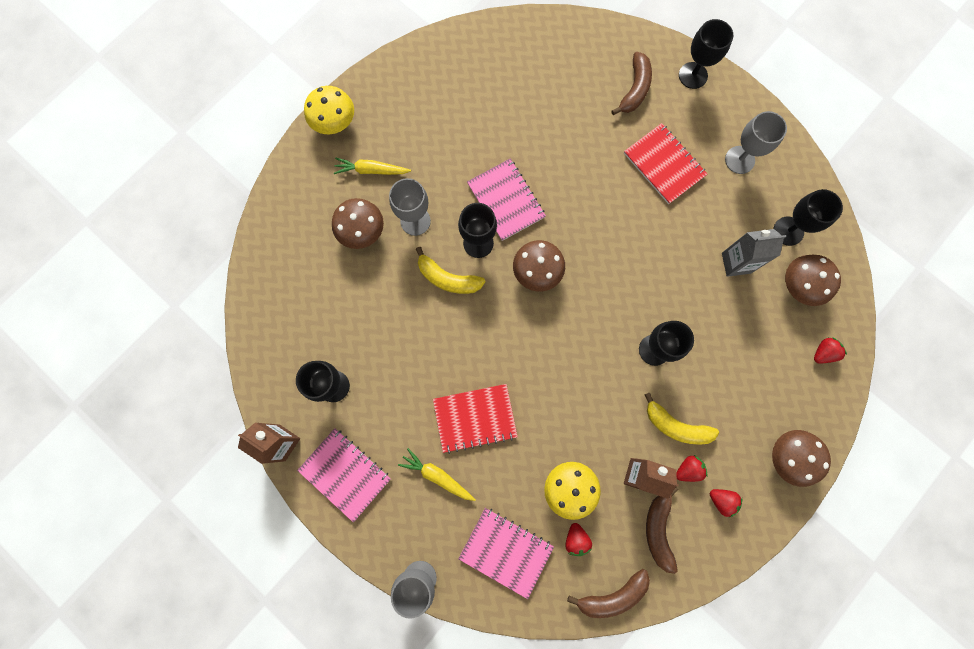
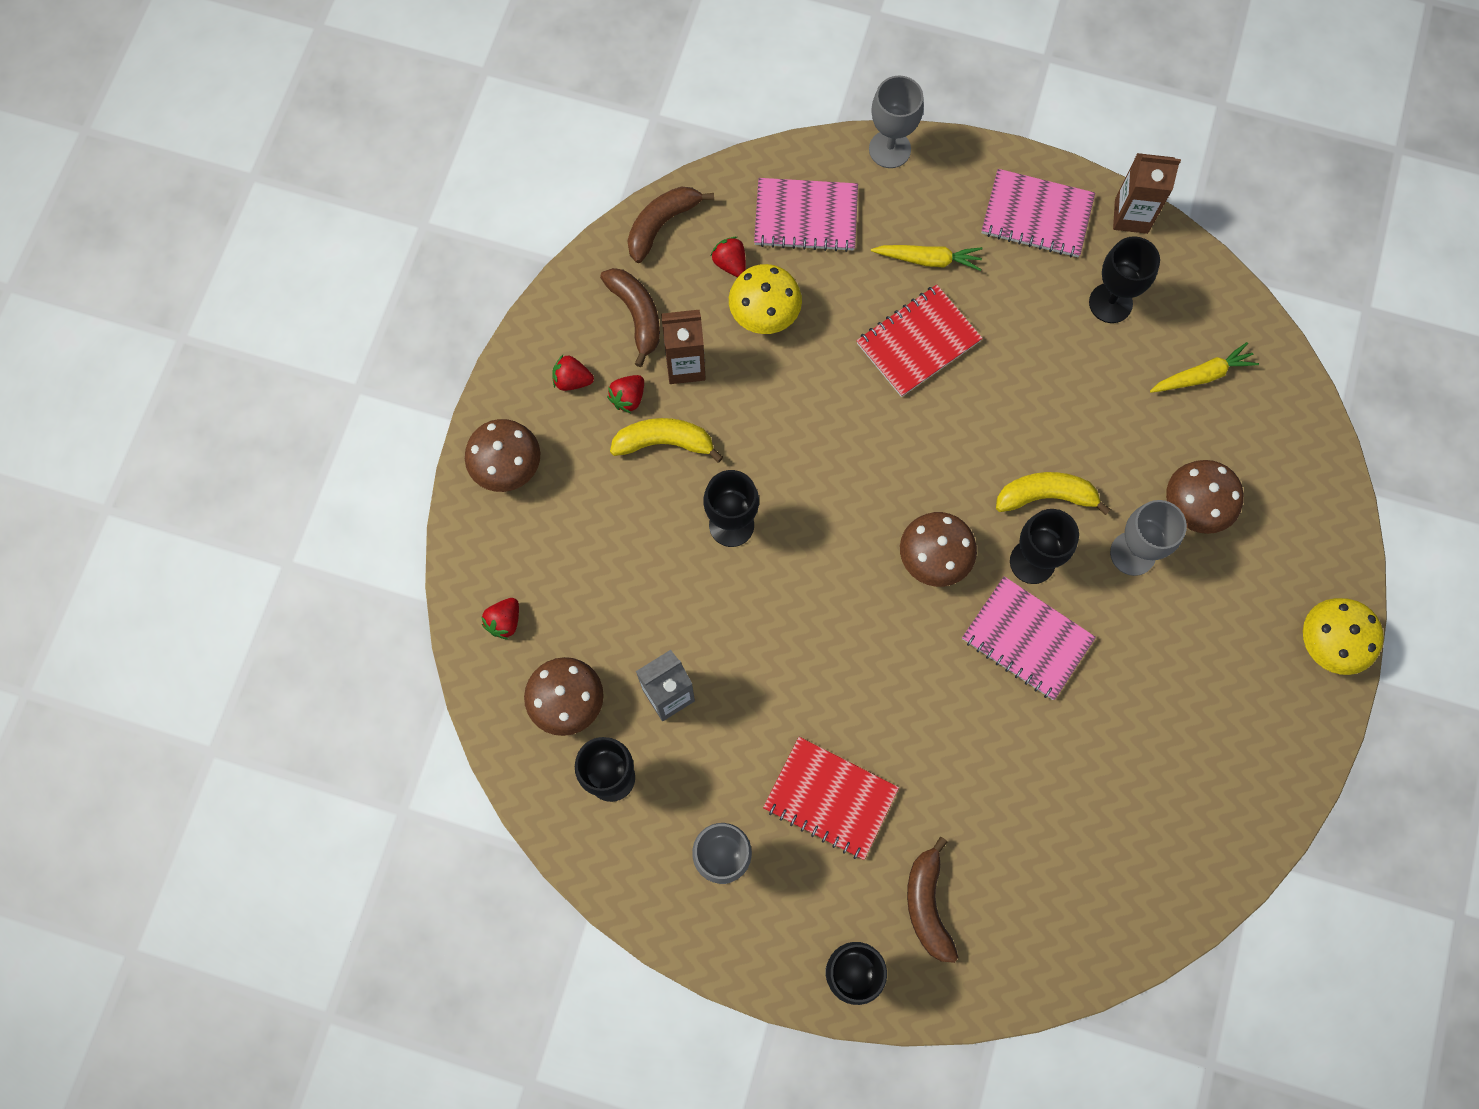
camera: 155 degrees right, 5 degrees down
(372, 170) = (1233, 597): yellow carrot -> yellow carrot (1201, 375)

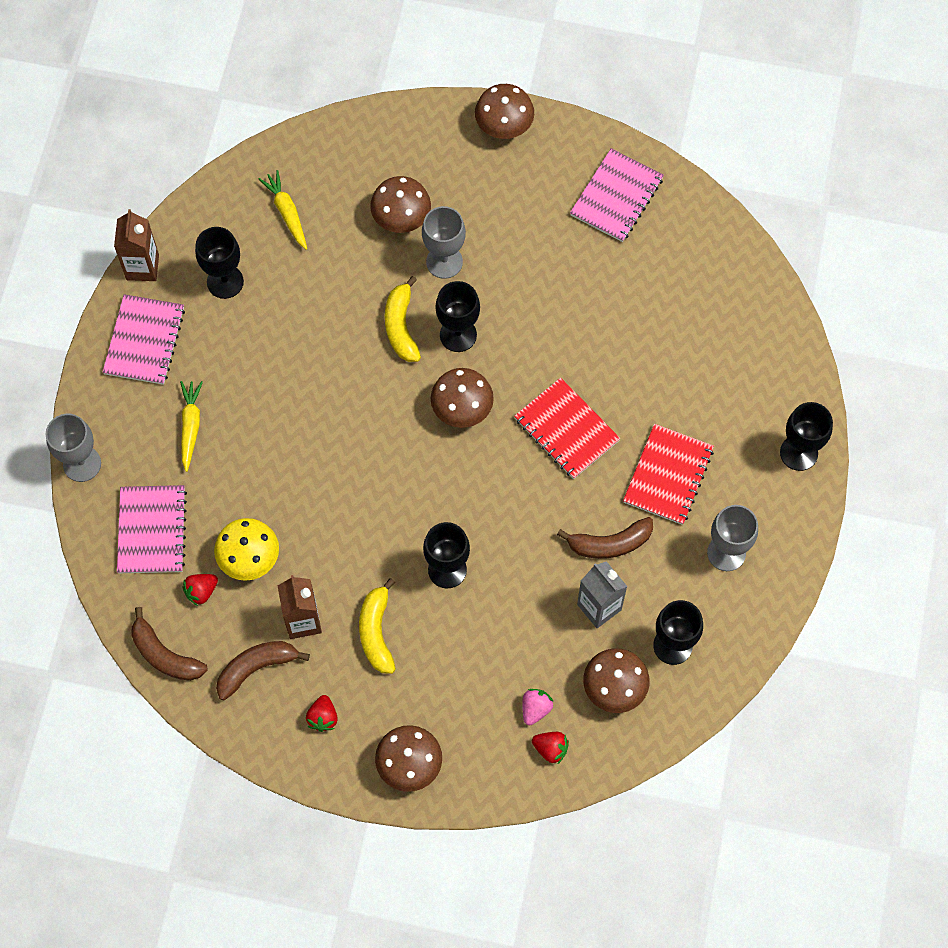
camera: 95 degrees left, 5 degrees down
(553, 609) = (535, 709): none -> pink strawberry
(628, 398) = (337, 667): red strawberry -> none
(918, 342) = (269, 430): red notebook -> red notebook (566, 429)
(927, 905) = (740, 400): brown banana -> brown banana (610, 544)
(1027, 639) = (522, 337): pink notebook -> pink notebook (616, 197)
(1328, 643) = (504, 126): yellow mushroom -> brown mushroom

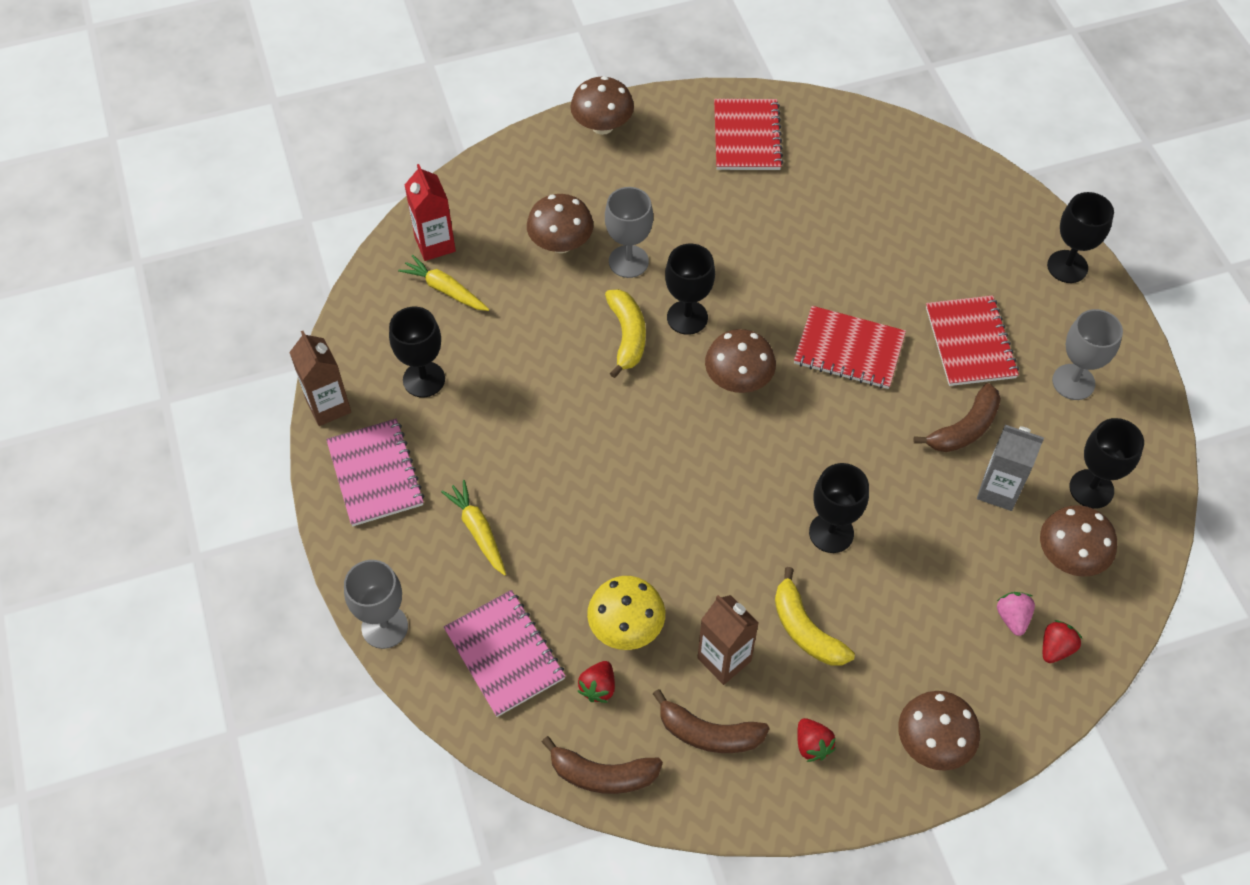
camera: 30 degrees left, 10 degrees down
(256, 668) = (708, 733): brown banana -> brown banana turned 105 degrees counterclockwise
(303, 168) = (435, 244): none -> red carton
(401, 326) = (627, 336): yellow banana -> yellow banana turned 150 degrees counterclockwise
(550, 749) = (1055, 648): red strawberry -> red strawberry turned 45 degrees counterclockwise
(616, 197) = (746, 137): pink notebook -> red notebook

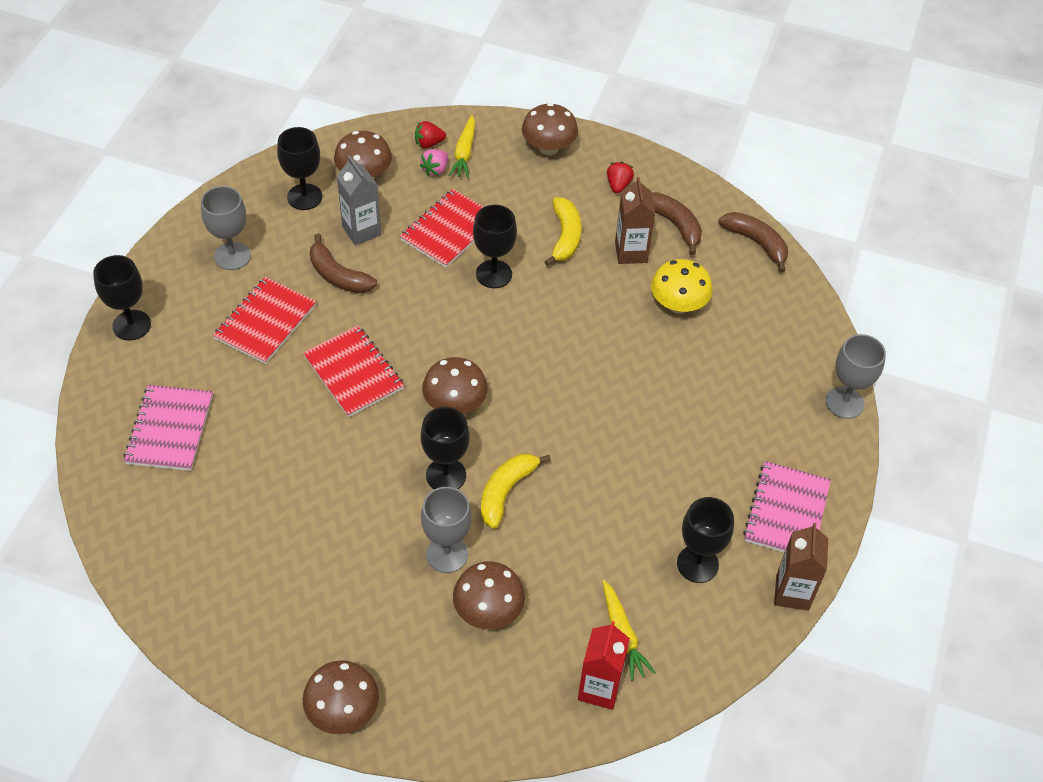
camera: 145 degrees left, 5 degrees down
(478, 531) = (735, 422): yellow carrot -> yellow carrot (464, 152)
(504, 654) = (771, 338): pink notebook -> pink notebook (170, 429)
(598, 687) = (723, 285): red strawberry -> none
(746, 137) = (231, 603): red notebook -> red notebook (449, 230)
(964, 429) = (338, 275): brown banana -> brown banana turned 135 degrees counterclockwise

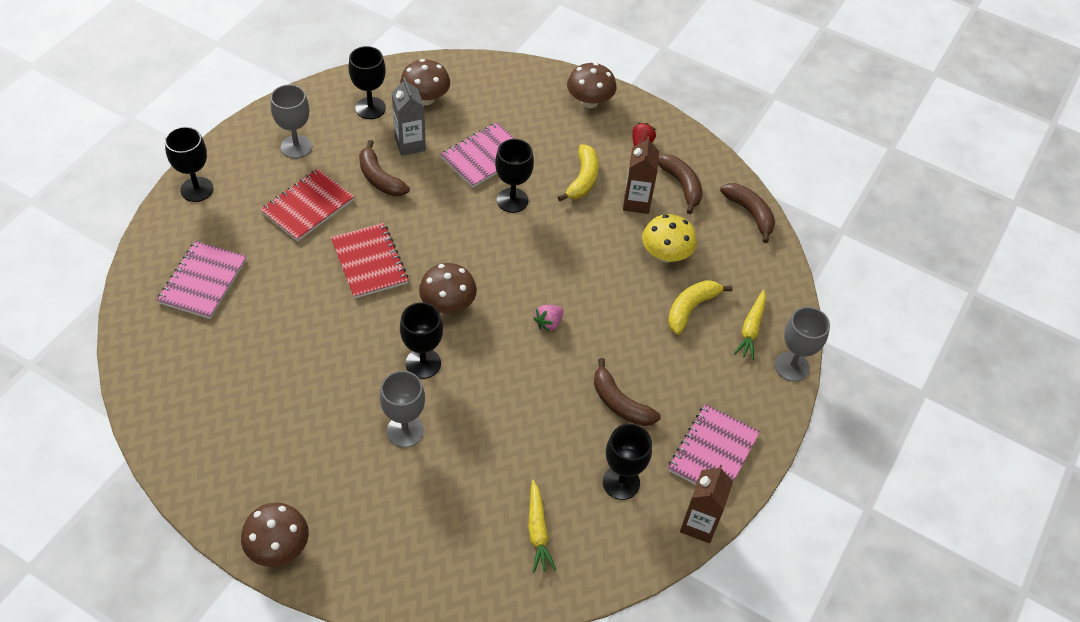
camera: 10 degrees right, 0 degrees up
(429, 143) = (487, 81): red strawberry -> none
(435, 170) = (487, 104): pink strawberry -> pink strawberry (548, 323)
(449, 230) = (484, 157): red notebook -> pink notebook
(464, 152) = (516, 93): yellow carrot -> yellow carrot (751, 329)
(488, 611) = (427, 486): brown mushroom -> none
(506, 491) = (471, 387): yellow banana -> yellow banana (691, 308)
(599, 688) = (504, 573): red carton -> none
(672, 478) = (619, 403): none -> brown banana

